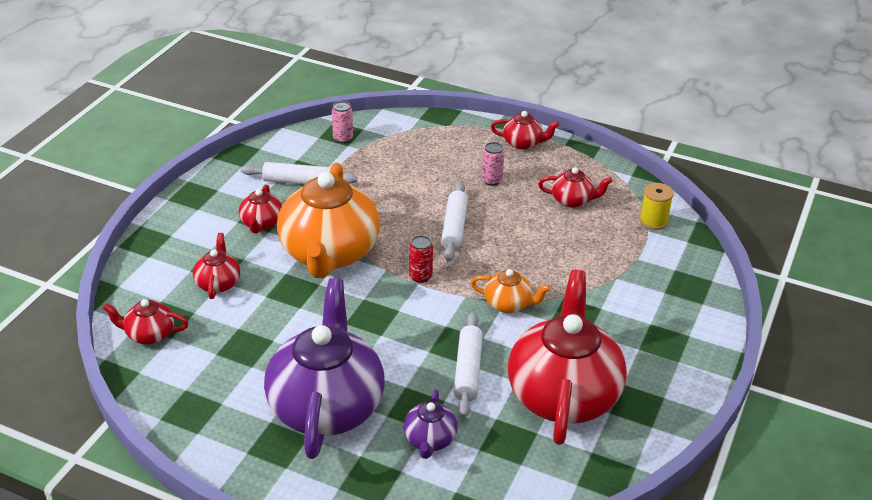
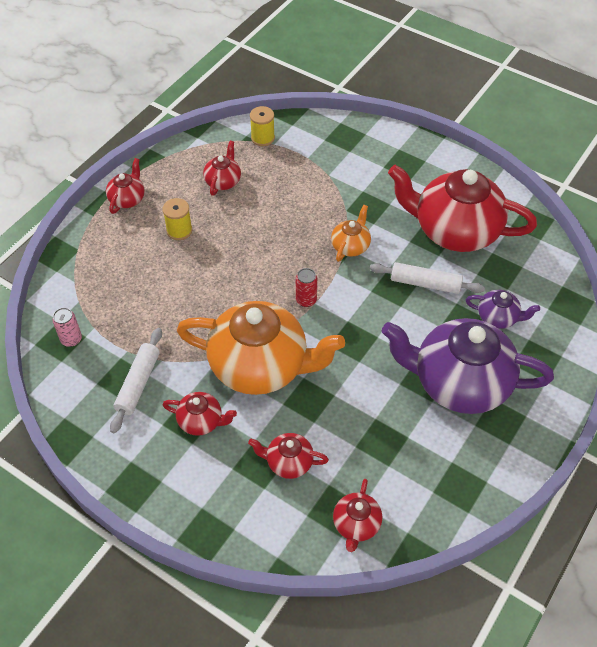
camera: 80 degrees left, 15 degrees up
(454, 228) = (243, 267): white rolling pin -> none
(491, 180) = (179, 230): pink can -> yellow spool

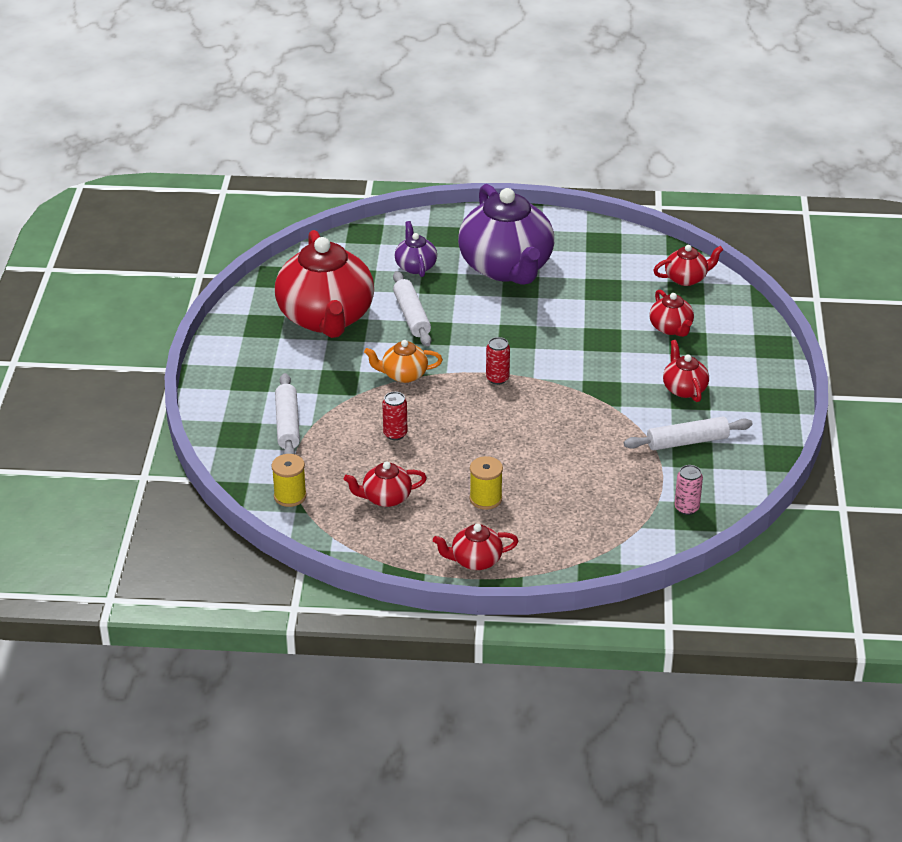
camera: 120 degrees left, 15 degrees down
(260, 366) = (596, 378): orange teapot -> none
(285, 213) = (395, 434): none -> red can
(338, 163) = (287, 424): none -> white rolling pin

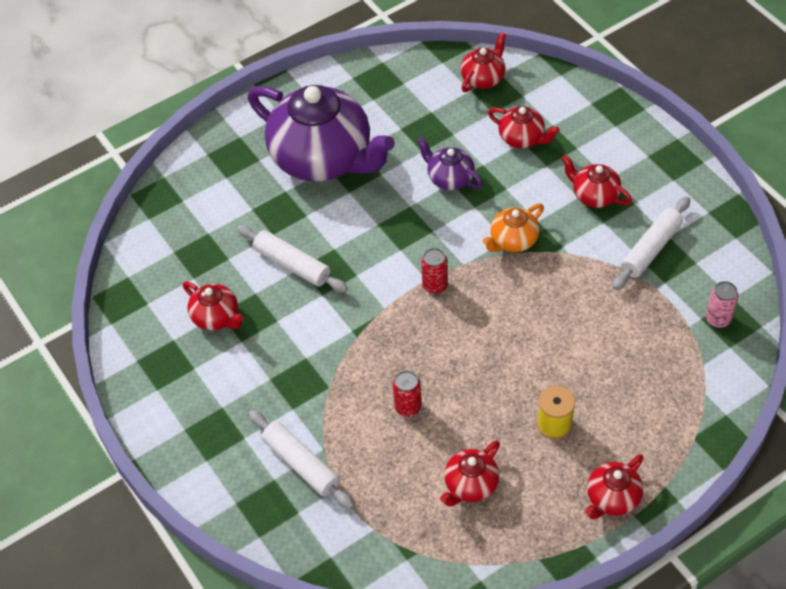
camera: 35 degrees left, 15 degrees up
(290, 496) = (385, 545): yellow spool -> none
(326, 318) = (216, 317): red teapot -> red teapot, size x0.45
(403, 375) = (350, 336): orange teapot -> orange teapot (513, 240)
(415, 266) = (241, 206): purple teapot -> purple teapot (449, 178)

